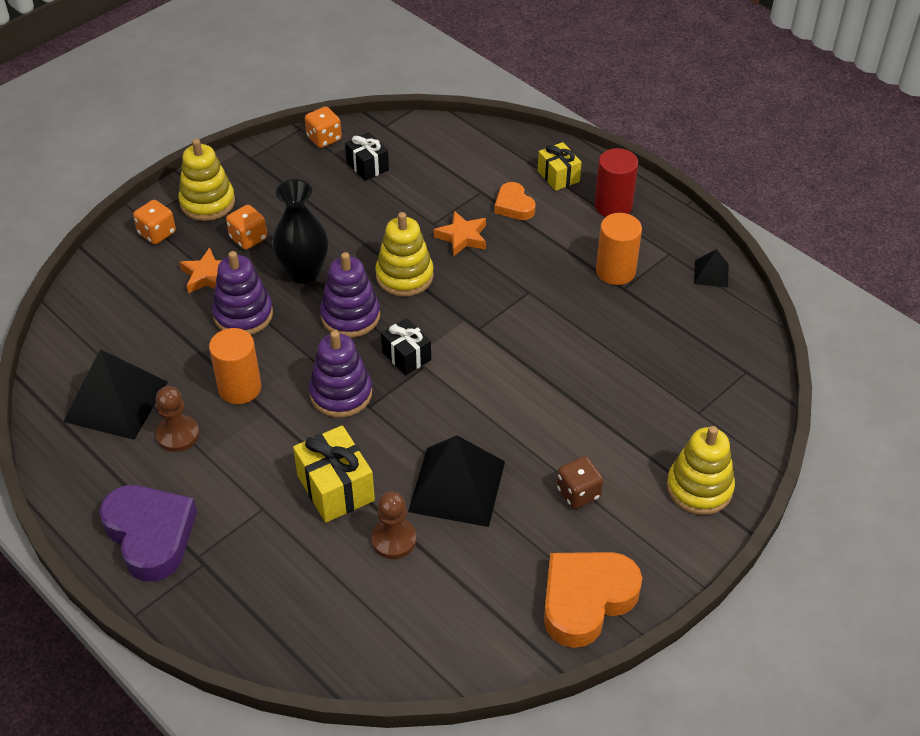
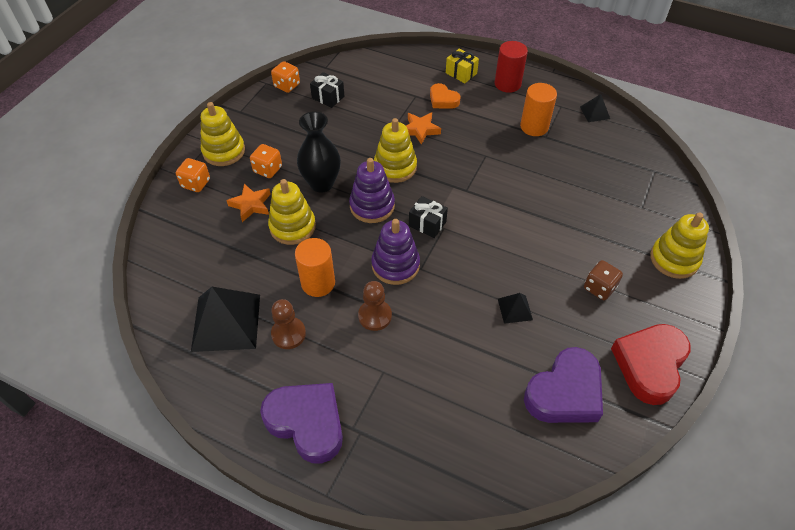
camera: 20 degrees left, 5 degrees up
(243, 315) = (292, 227): purple stacking toy -> yellow stacking toy
(335, 488) = (429, 338): yellow gift -> none
(394, 539) = (493, 364): brown pawn -> brown pawn (375, 316)
(457, 486) = (515, 309): black pyramid -> black pyramid, size x0.47
(461, 597) = (565, 392): none -> purple heart
(586, 600) = (649, 365): orange heart -> red heart

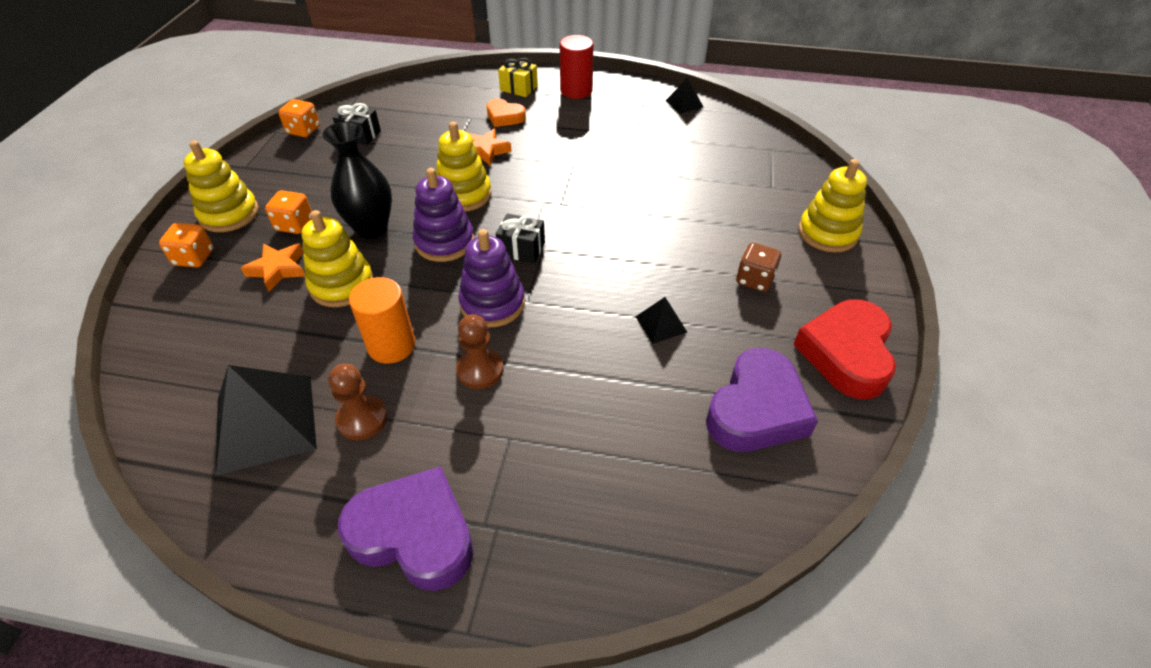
camera: 15 degrees left, 5 degrees down
(534, 127) = (620, 127): orange cylinder -> none

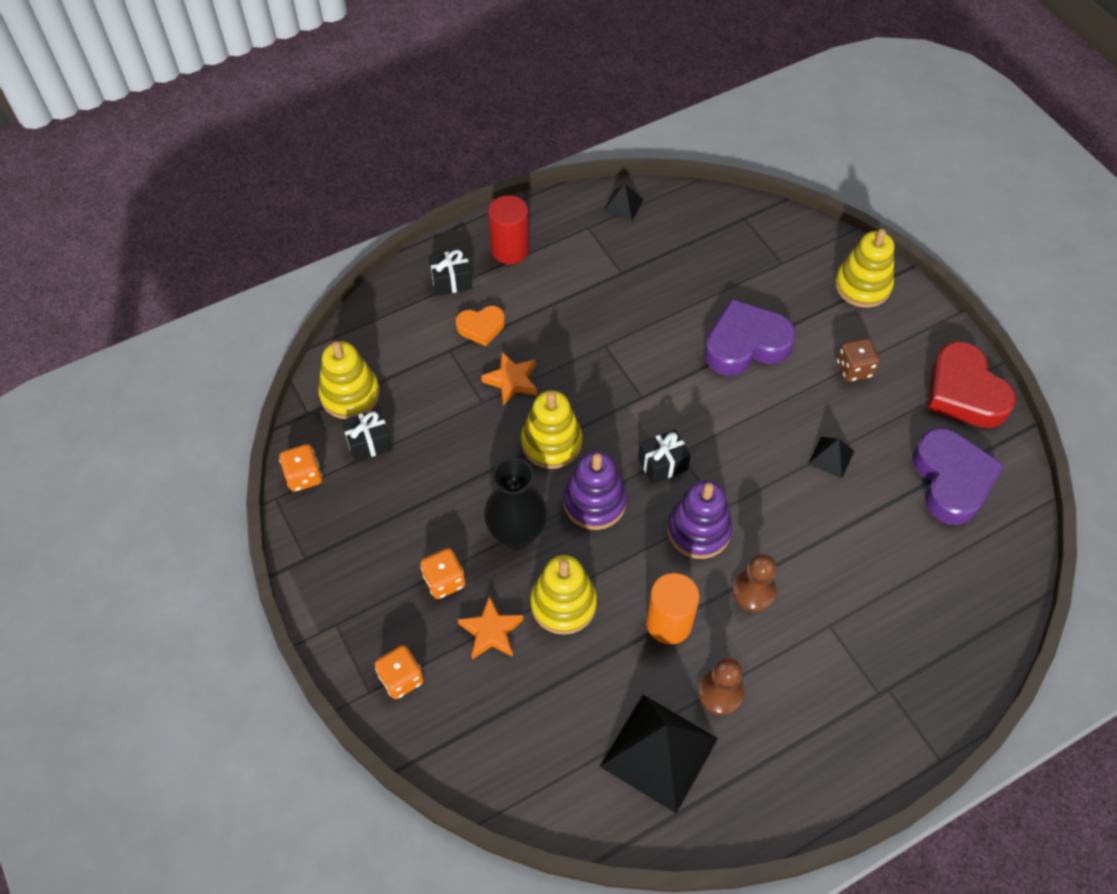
camera: 40 degrees left, 10 degrees up
(229, 214) = (367, 616): yellow stacking toy -> yellow stacking toy (350, 394)
(414, 534) = (847, 735): purple heart -> purple heart (745, 344)
(519, 88) = (451, 281): yellow gift -> black gift

